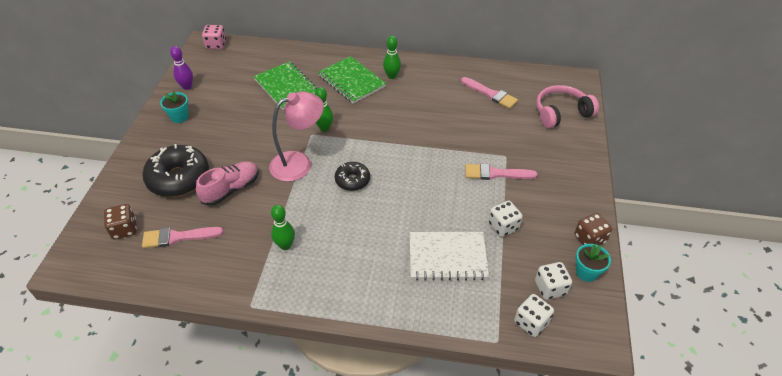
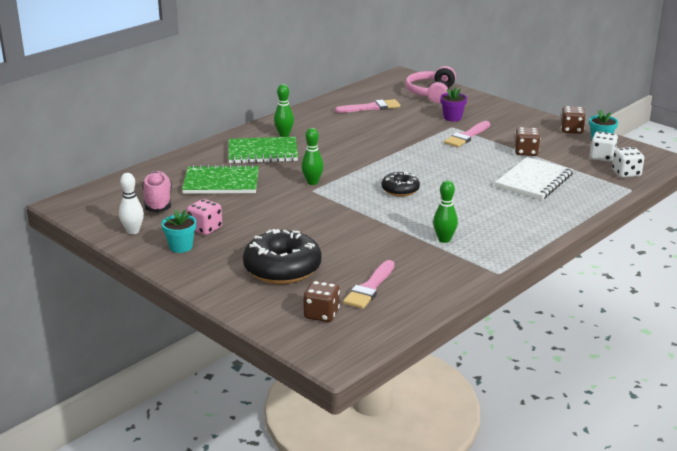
camera: 55 degrees left, 20 degrees down
(187, 87) = (133, 231): purple bowling pin -> white bowling pin
(216, 45) = (82, 198): pink dice -> pink dice (205, 229)
(231, 189) = (337, 246): pink shoe -> pink shoe (158, 202)
(299, 163) = (345, 206): pink lamp -> none
(503, 226) = (526, 152): white dice -> brown dice
(524, 148) = (452, 118): none -> purple flower pot

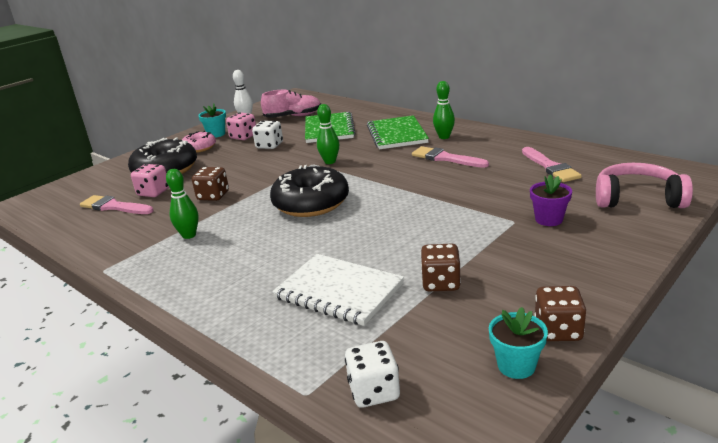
camera: 90 degrees right, 0 degrees up
(222, 254) = (199, 148): none -> pink donut
(321, 314) = (85, 192): brown dice -> brown dice (213, 196)
(342, 269) = (153, 192): none -> pink dice
(400, 190) = (311, 203): black donut -> black donut, size x1.78
(467, 136) = (483, 233): pink brush -> pink brush (445, 158)
(602, 157) = (441, 364): white dice -> white dice (269, 145)

